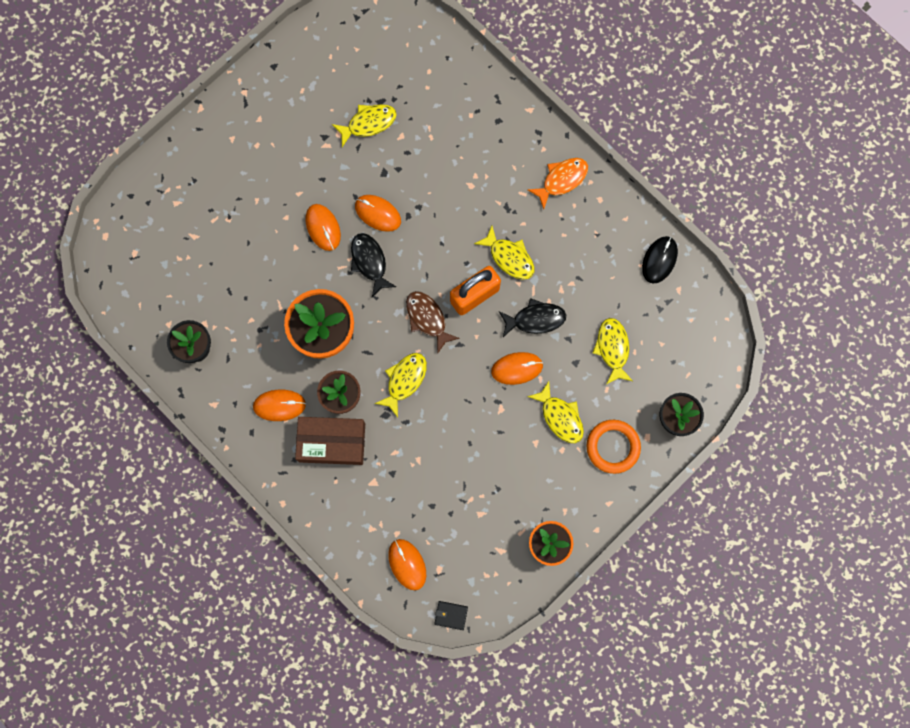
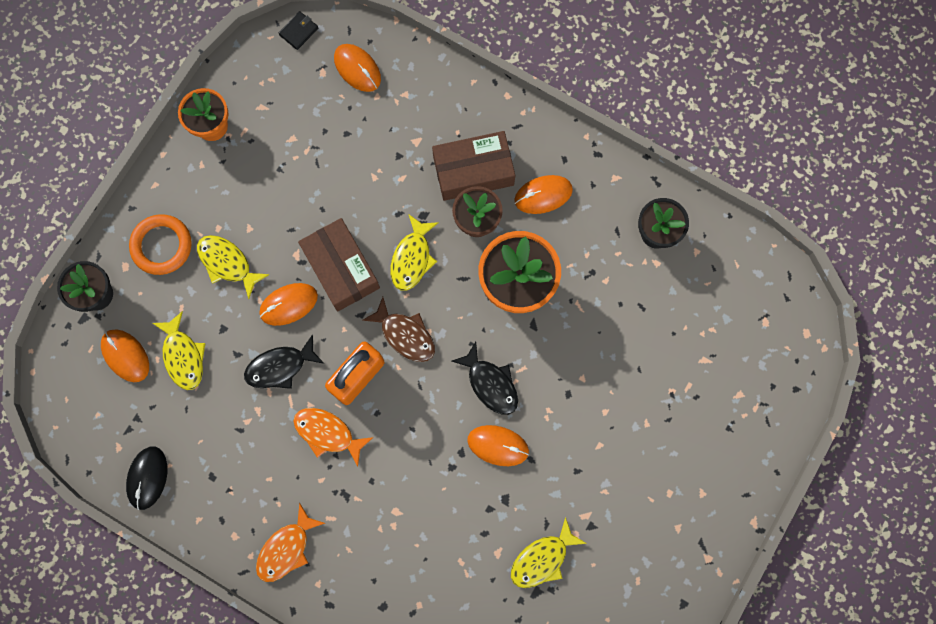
camera: 165 degrees right, 0 degrees up
(323, 228) = (557, 410): orange mouse -> orange mouse (126, 355)
(451, 615) = (298, 31): black wallet -> black wallet turned 45 degrees counterclockwise
(466, 387) = (341, 268): none -> brown box
(509, 257) = (327, 433): yellow fish -> orange fish

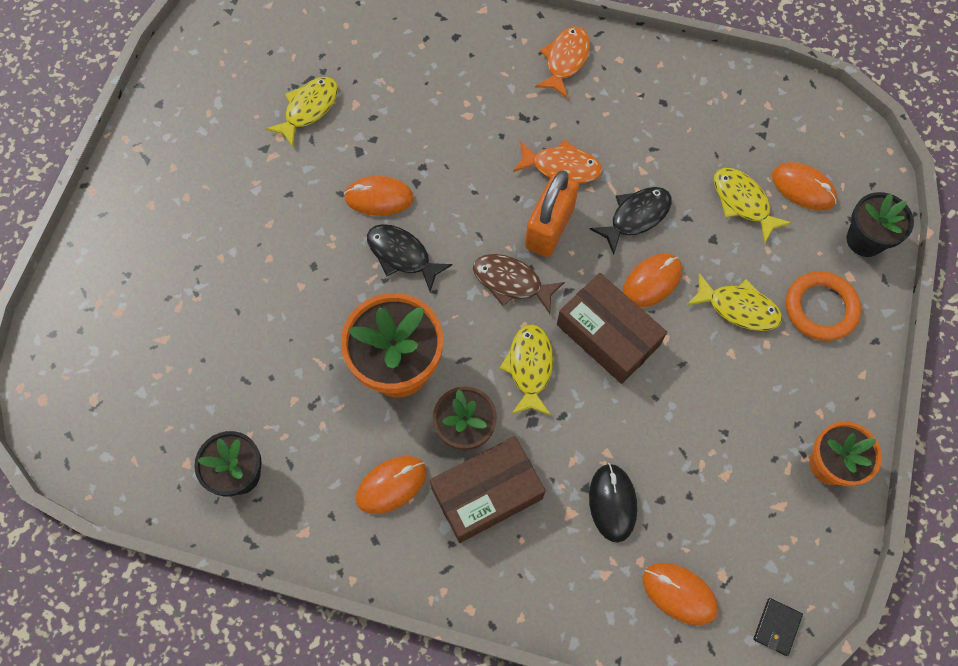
camera: 165 degrees right, 10 degrees down
(147, 478) = (726, 86): black mouse -> black mouse (612, 503)

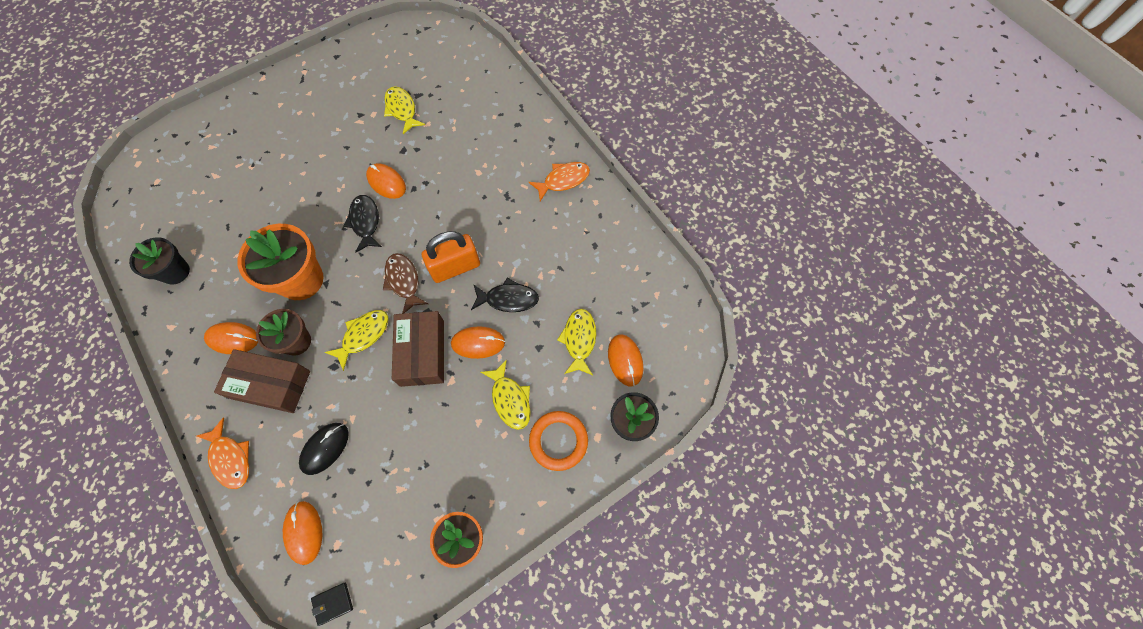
camera: 40 degrees right, 0 degrees up
(308, 109) = (402, 110): yellow fish -> yellow fish turned 105 degrees counterclockwise
(561, 167) = (497, 238): orange fish -> orange fish (230, 458)

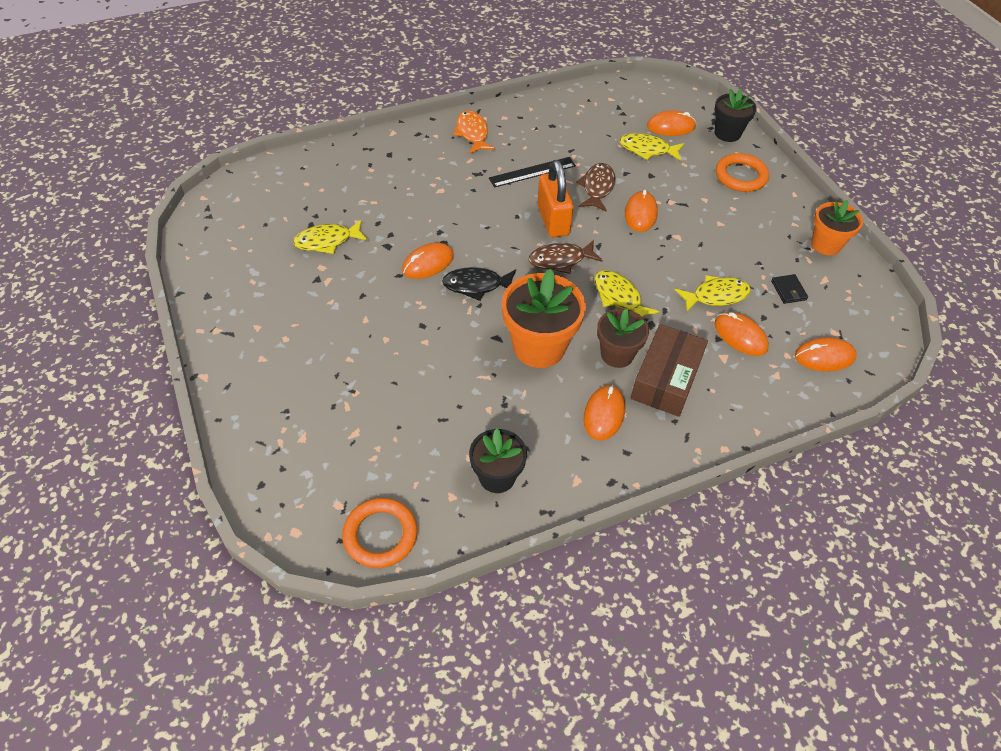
camera: 80 degrees left, 15 degrees down
(131, 210) = (380, 535): none -> orange ring
(230, 458) = (748, 417): orange fish -> none
(325, 448) = (740, 336): black mouse -> orange mouse
(333, 603) = (888, 338): black wallet -> black wallet (788, 290)
(422, 353) = (645, 254): brown box -> none
(508, 299) = (597, 187): black fish -> brown fish
(510, 399) = (700, 200): yellow fish -> yellow fish (716, 296)
(518, 239) = (532, 172): none -> black ruler

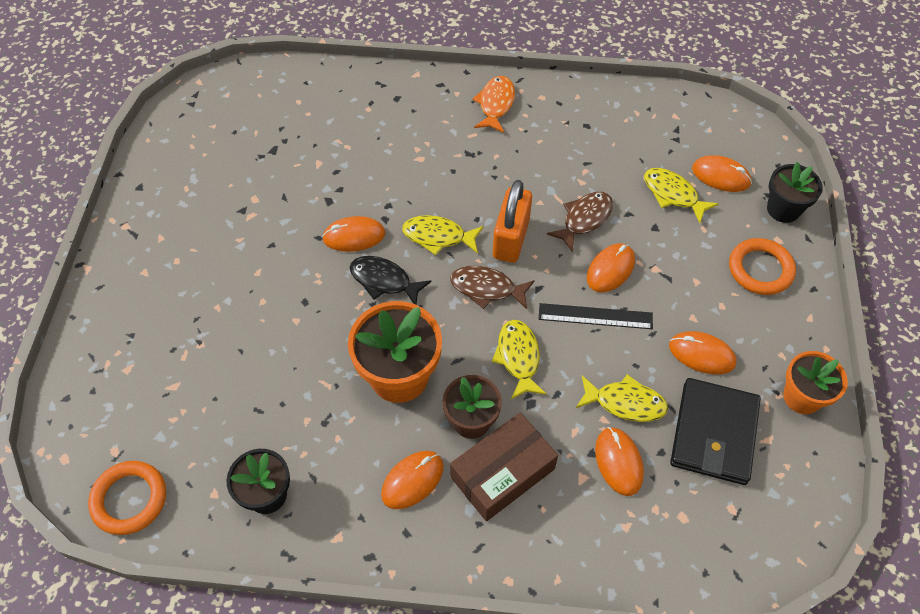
camera: 30 degrees right, 5 degrees up
(327, 241) = (277, 173): yellow fish -> yellow fish (438, 236)
(532, 172) = (527, 173): black ruler -> black ruler (595, 316)
(788, 290) = (714, 433): black wallet -> black wallet, size x2.42
(824, 356) = (697, 531): orange mouse -> orange mouse (701, 354)

